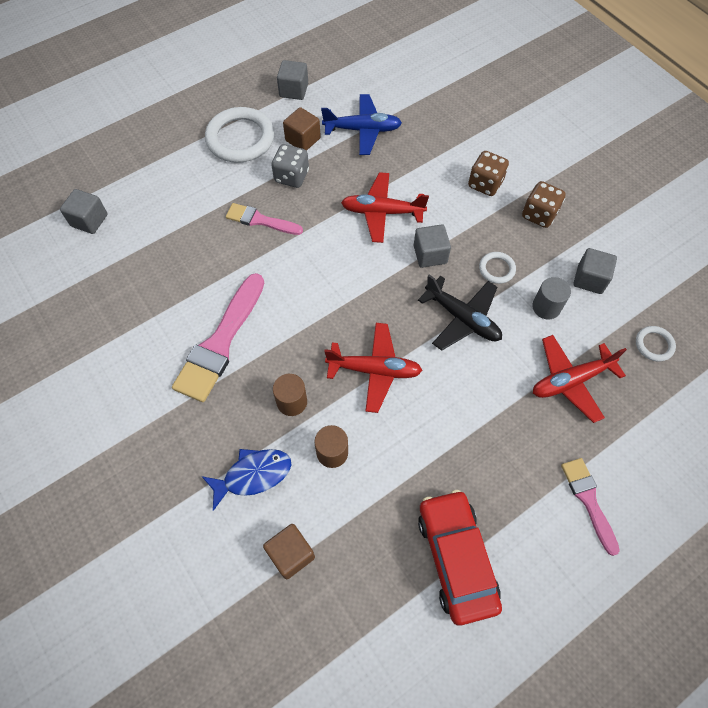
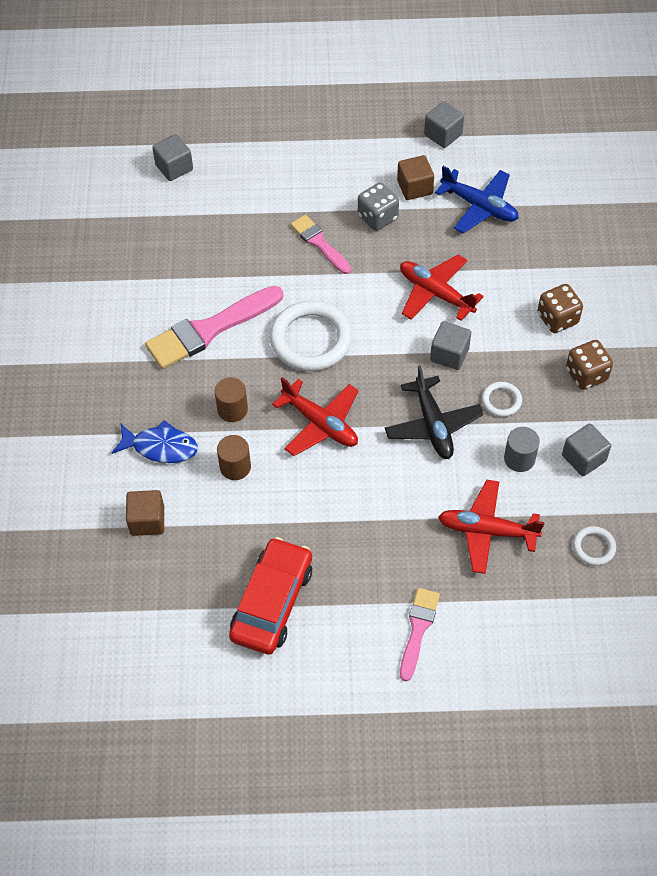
camera: 35 degrees right, 5 degrees down
(240, 138) = (357, 158): white ring -> white ring (311, 339)

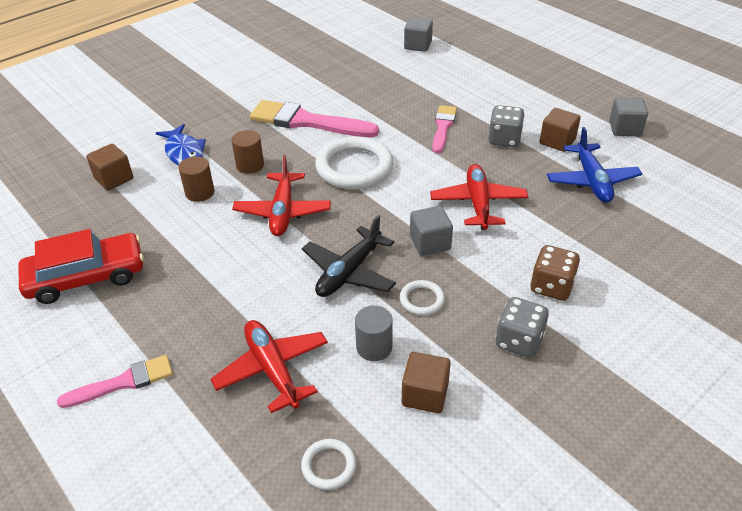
camera: 50 degrees right, 15 degrees down
(583, 458) = (425, 394): grey cube -> brown cube
(586, 375) = (519, 341): brown dice -> grey dice

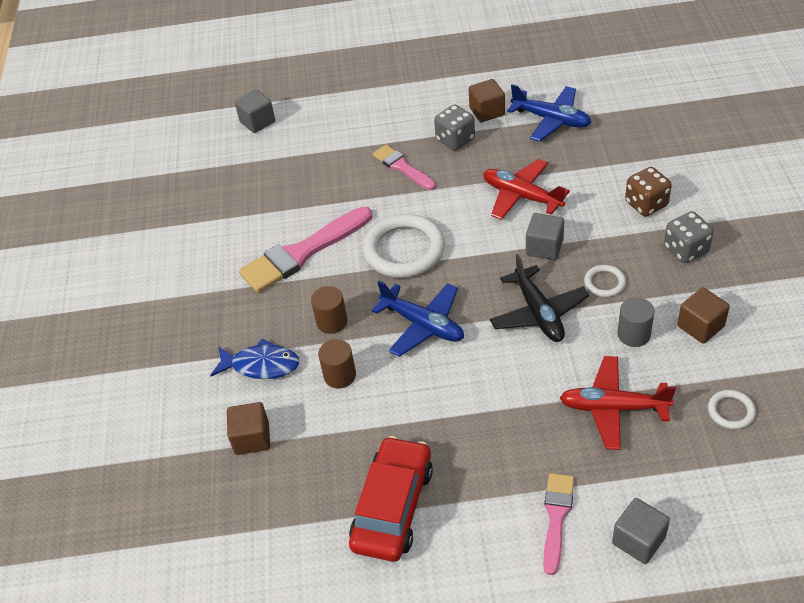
camera: 50 degrees left, 5 degrees up
(283, 212) = (423, 325): red plane -> blue plane
(624, 129) = (507, 67): grey cube -> grey cube (638, 540)

